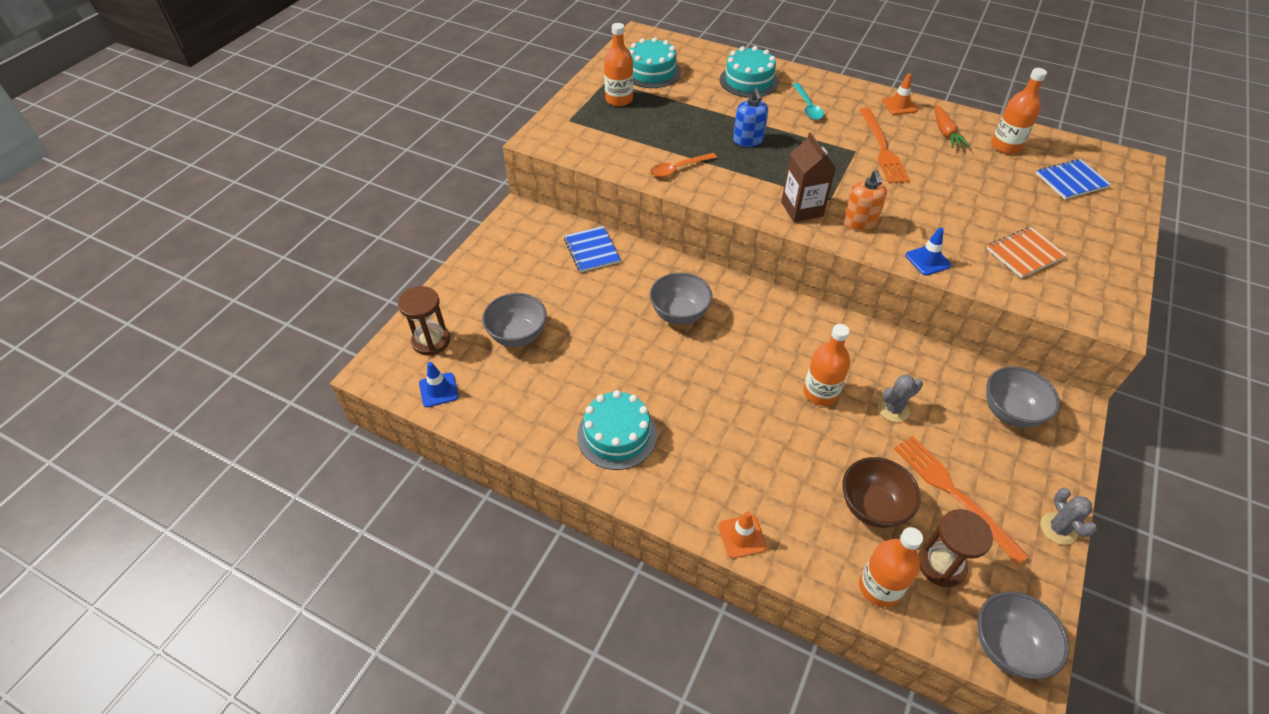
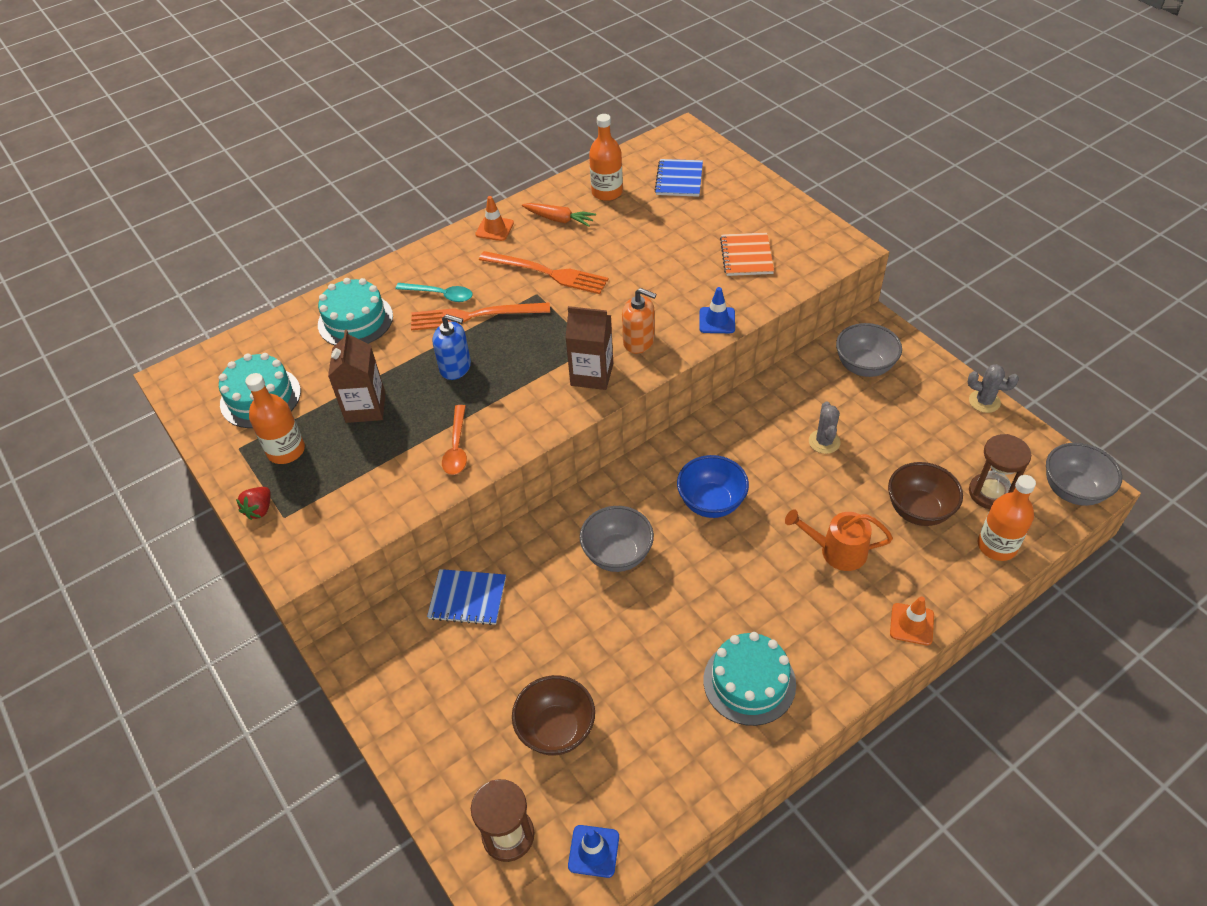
camera: 60 degrees left, 0 degrees up
(518, 335) = (556, 729): grey bowl -> brown bowl
(567, 109) = (259, 510): none -> red strawberry
(679, 116) = (365, 407): none -> brown carton
(768, 353) = (711, 502): none -> blue bowl
(781, 456) = (837, 551): none -> orange watering can
(820, 393) = (780, 485): orange bottle -> none
(954, 494) = (928, 448): orange fork -> orange fork (475, 316)

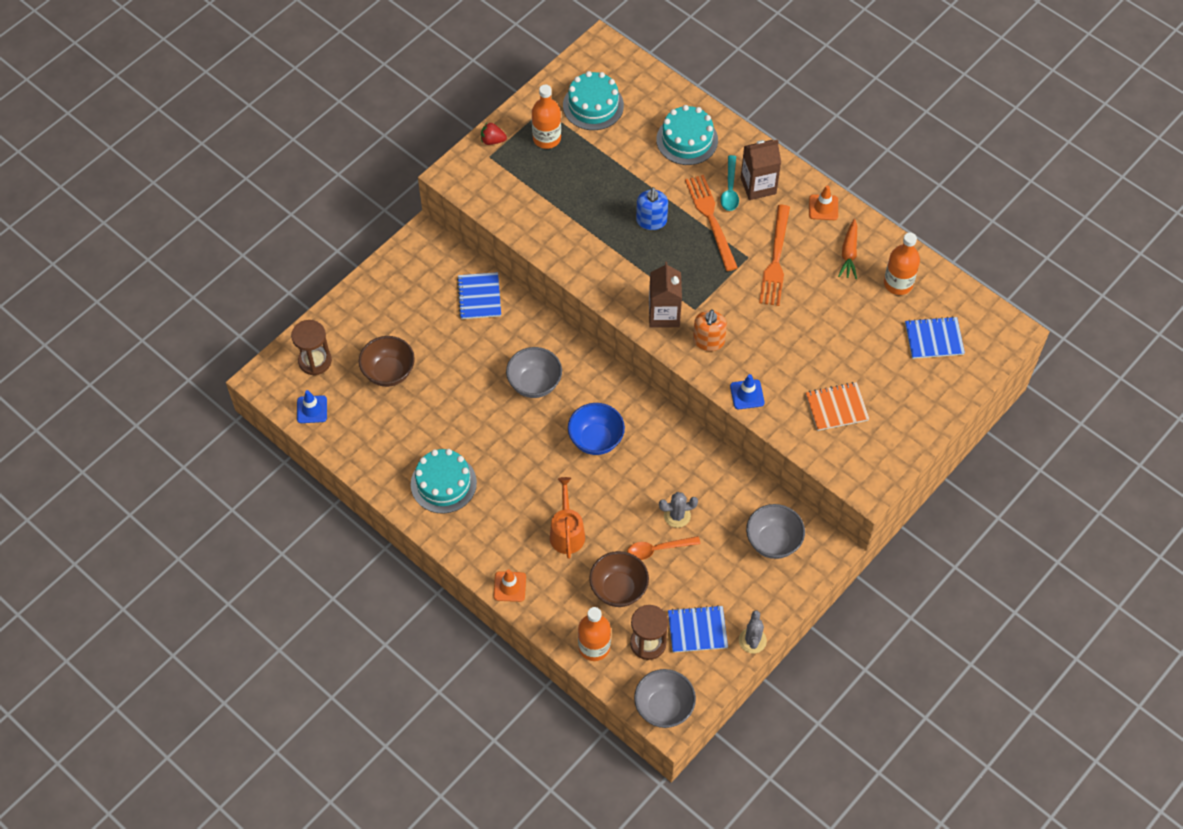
camera: 75 degrees right, 10 degrees up
(365, 407) = (597, 174): brown carton -> brown carton (758, 186)
(457, 447) = (571, 242): orange spoon -> orange spoon (657, 549)
(972, 446) = (697, 630): none -> blue notebook

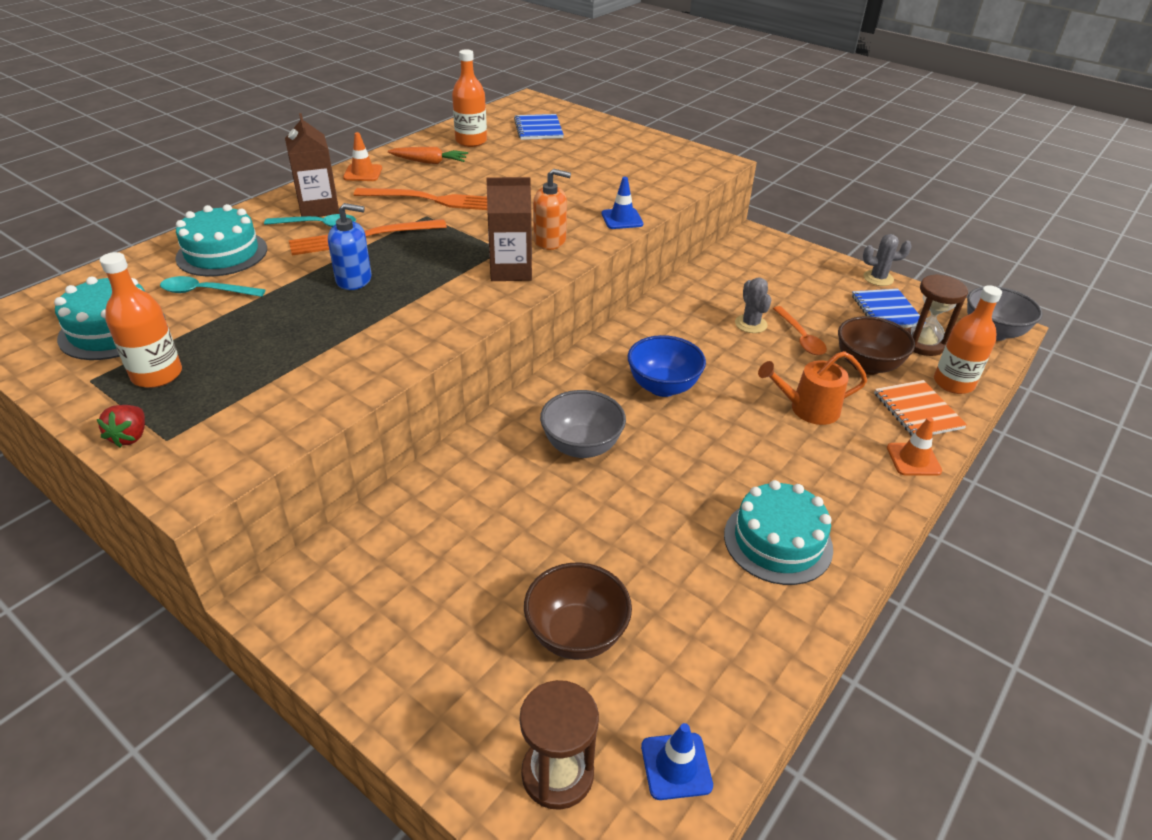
camera: 95 degrees left, 20 degrees down
(479, 297) = (419, 516): blue notebook -> none
(636, 141) = (206, 292): none -> turquoise spoon
(773, 542) = (758, 265): grey bowl -> none
(836, 407) = (628, 173): orange notebook -> orange notebook (917, 411)

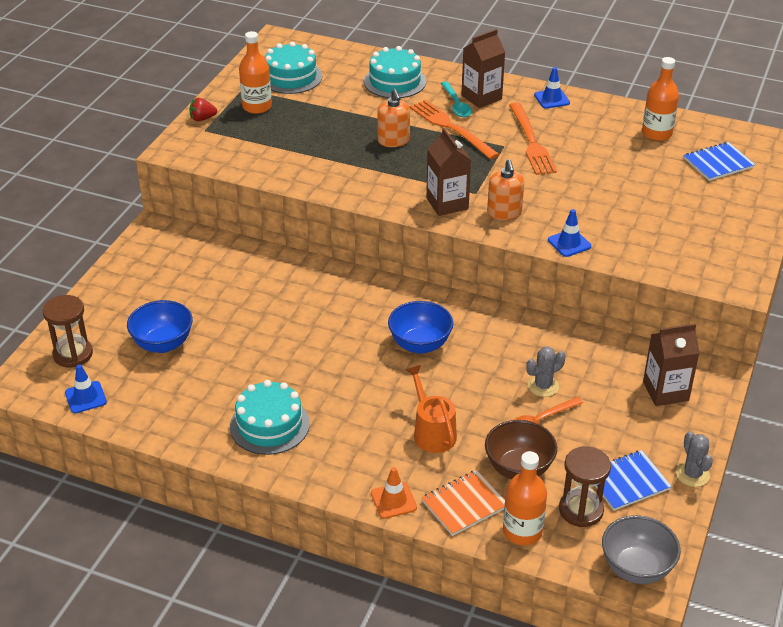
camera: 75 degrees right, 0 degrees up
(206, 292) = (347, 92): turquoise spoon -> none
(354, 279) = (393, 141): blue soap dispenser -> orange soap dispenser
(363, 173) = (551, 99): orange traffic cone -> blue traffic cone
(429, 162) = (597, 123): orange carrot -> none
(576, 634) = (163, 344): brown bowl -> blue bowl
(581, 446) = (329, 315): grey bowl -> none
(772, 264) = (665, 391): none -> brown carton

